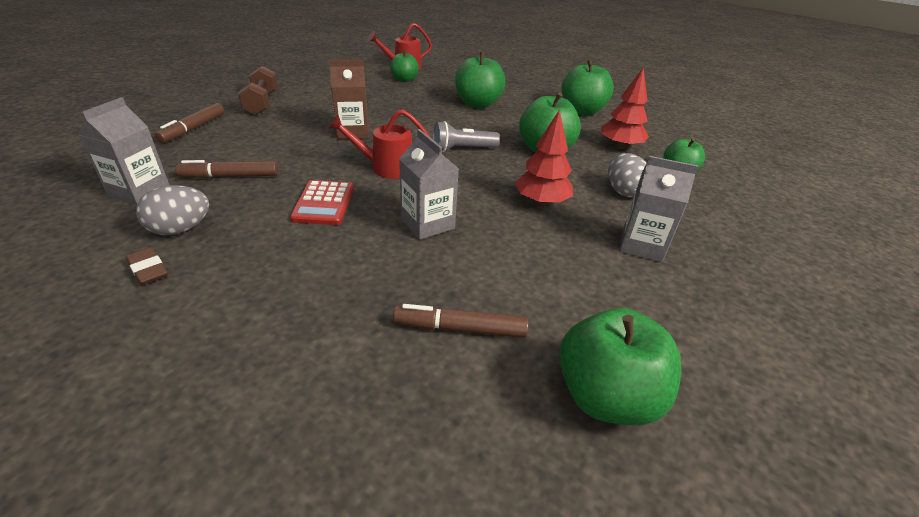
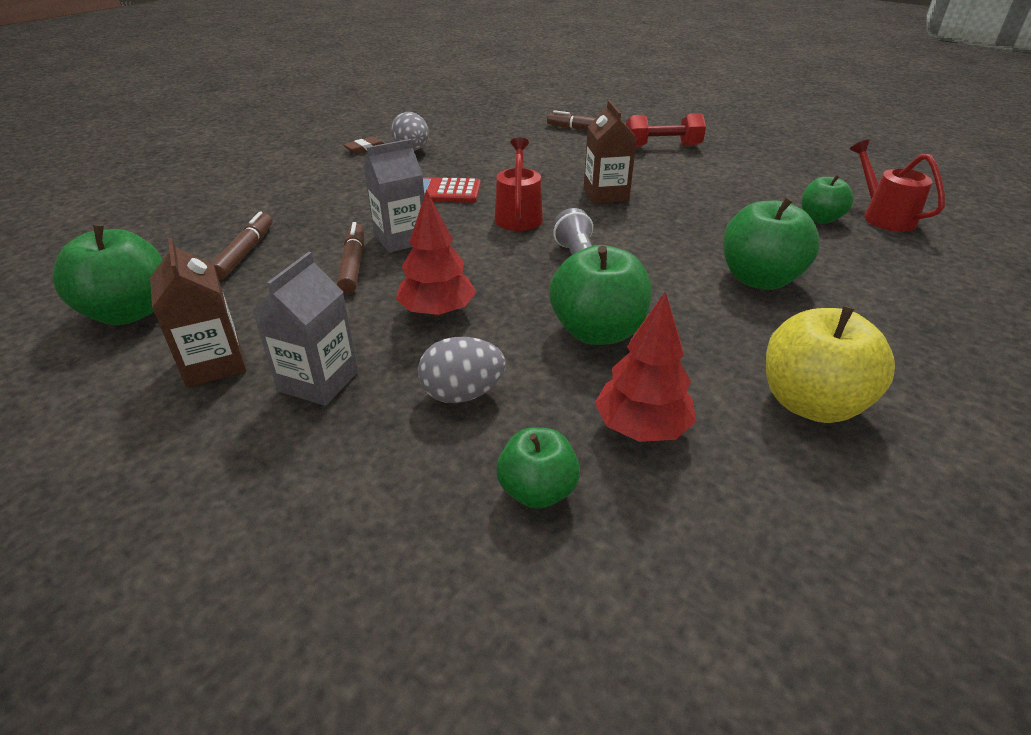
camera: 95 degrees right, 0 degrees up
(139, 191) = (467, 131): grey carton -> none
(230, 176) = (493, 154): brown marker -> brown marker (353, 265)
(262, 103) = (662, 147): brown dumbbell -> red dumbbell
(582, 111) = (810, 403): green apple -> yellow apple
(651, 303) = (214, 364): none -> brown carton

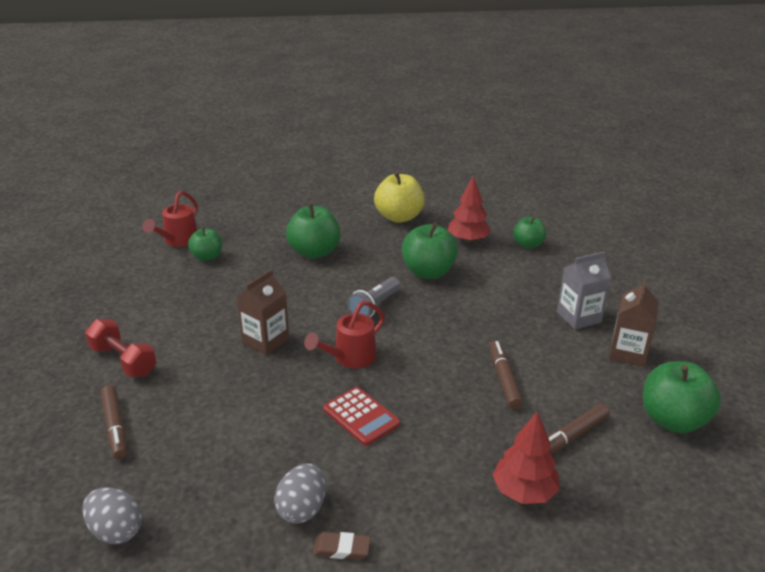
camera: 135 degrees left, 5 degrees down
(353, 265) = (504, 379): brown marker -> brown marker turned 135 degrees clockwise
(401, 239) = (451, 384): grey carton -> none
(437, 312) = (488, 320): red tree -> red tree (524, 491)
(462, 394) = (519, 281): grey egg -> grey egg (116, 531)

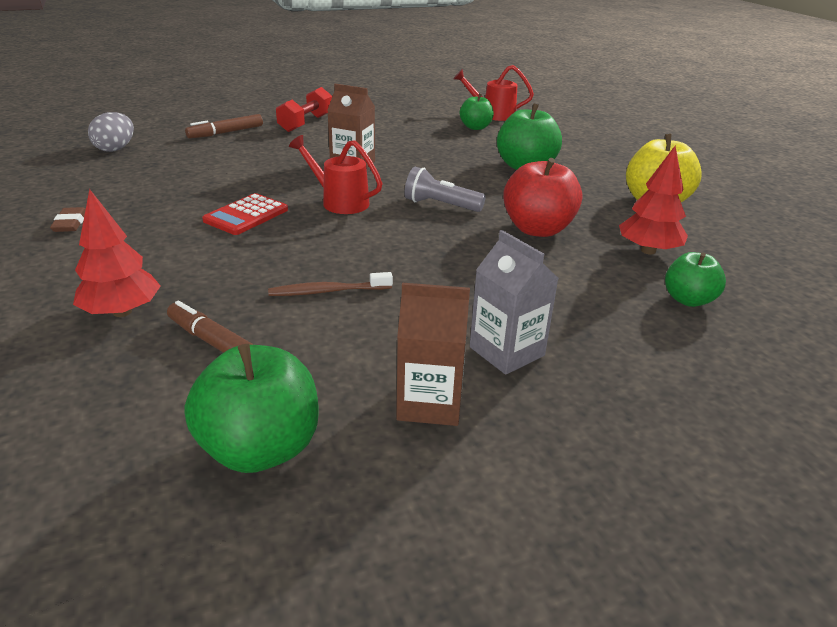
camera: 75 degrees right, 0 degrees up
(302, 509) = (123, 203): grey egg -> none
(428, 272) = (537, 229): green apple -> red apple
(504, 379) = (328, 291): brown marker -> brown toothbrush

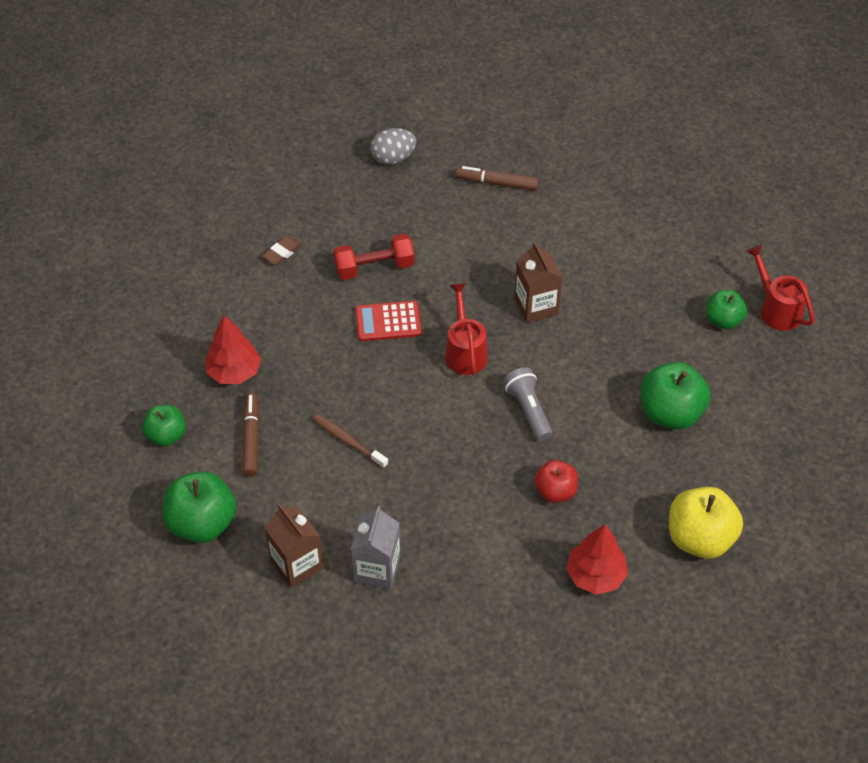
camera: 50 degrees right, 20 degrees up
(306, 123) = (579, 209): red dumbbell -> red dumbbell (374, 267)
(537, 229) = (555, 491): red apple -> red apple, size x0.62
(688, 300) = (541, 631): green apple -> green apple (166, 435)

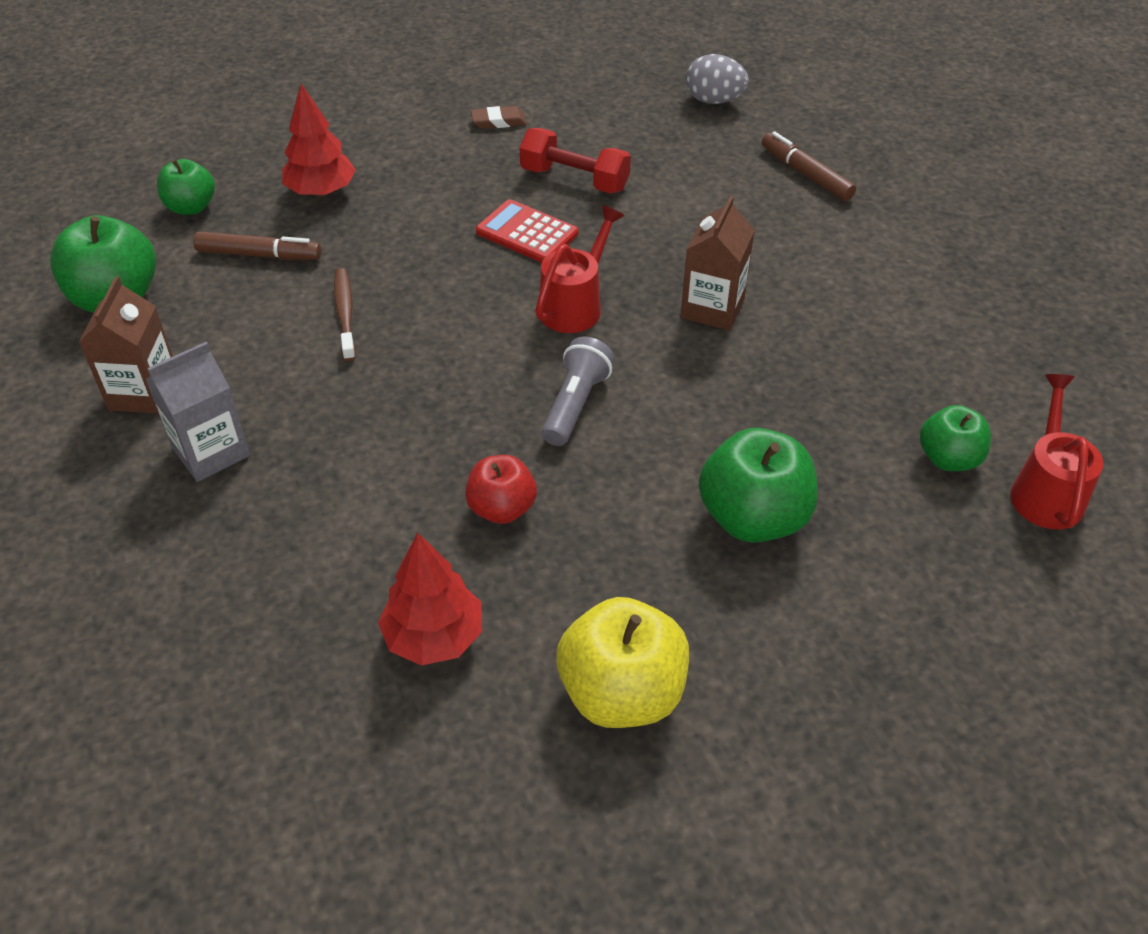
camera: 40 degrees right, 5 degrees down
(251, 438) = (259, 255): brown marker -> brown marker turned 60 degrees clockwise

